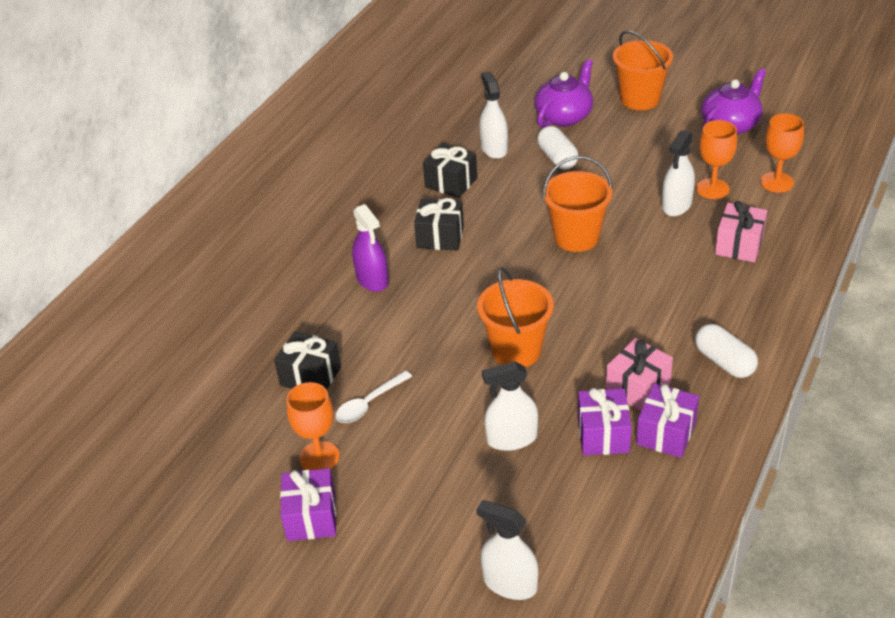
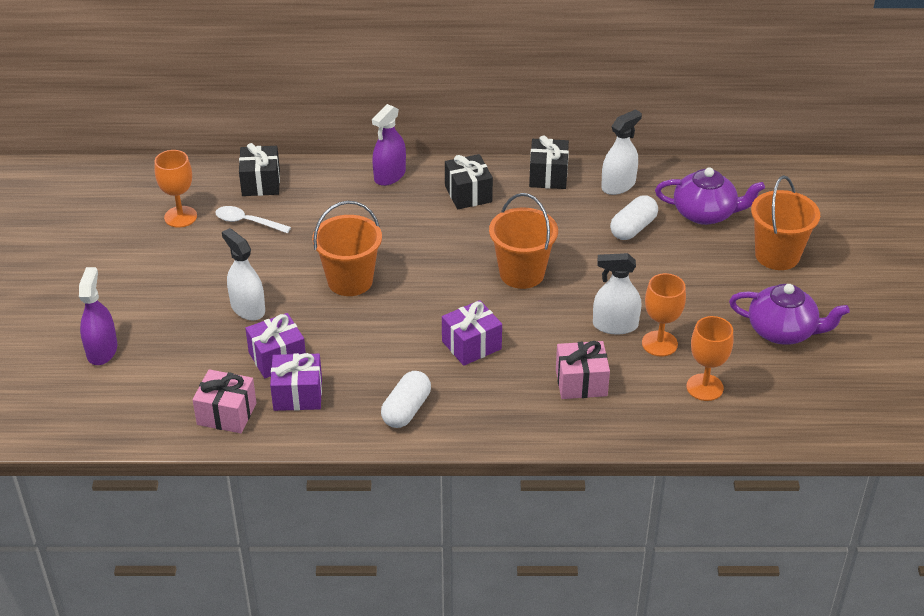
camera: 60 degrees right, 0 degrees up
(311, 517) = (122, 233): purple gift -> purple gift (471, 345)
(510, 583) = (102, 350): white spray bottle -> purple spray bottle
(638, 387) = (344, 364): pink gift -> pink gift (226, 414)

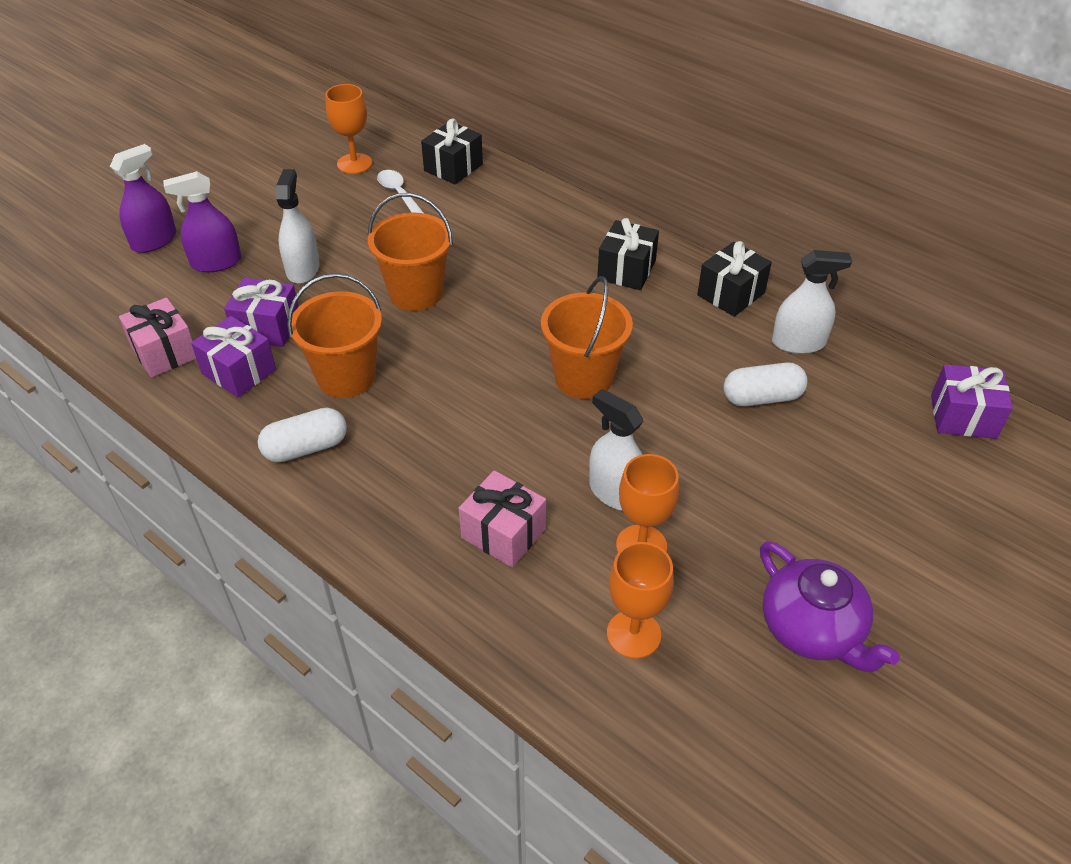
camera: 40 degrees right, 5 degrees up
(390, 175) = (573, 216): purple spray bottle -> purple spray bottle (216, 262)
(471, 345) = (445, 421): purple gift -> purple gift (963, 417)
(705, 213) = (870, 428): purple teapot -> none
(777, 255) = (909, 529): orange bucket -> orange bucket (346, 377)

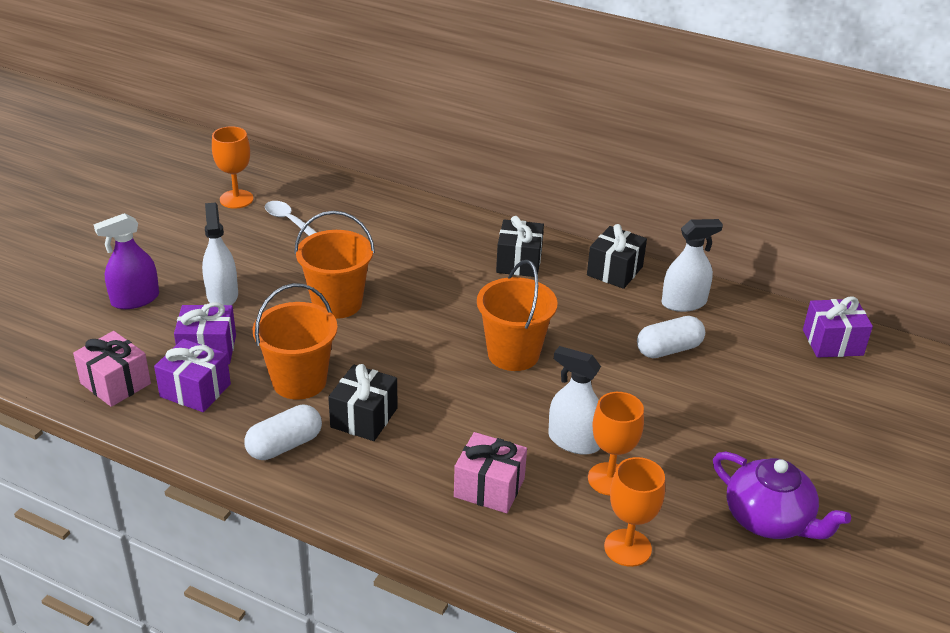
camera: 15 degrees left, 10 degrees down
(154, 241) = (65, 287): purple spray bottle -> none
(453, 167) = (331, 193): black gift -> black gift (364, 417)

